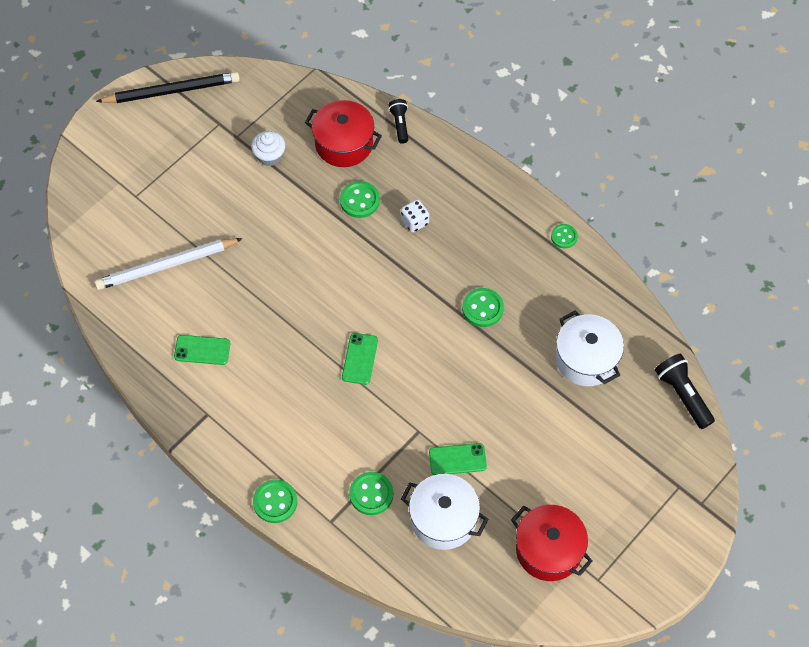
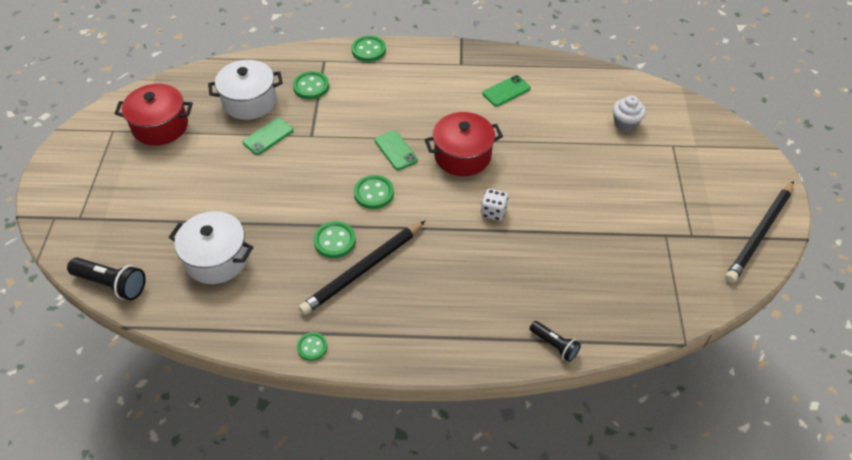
camera: 140 degrees right, 10 degrees down
(167, 265) = (592, 120): white pencil -> none
(269, 156) = (623, 238): white cupcake -> white cupcake (625, 123)
(344, 144) = (580, 291): red pot -> red pot (462, 156)
(359, 200) = (514, 254): green button -> green button (374, 193)
(414, 222) = (453, 269): white dice -> white dice (493, 212)
(480, 269) = (363, 269): none -> black pencil

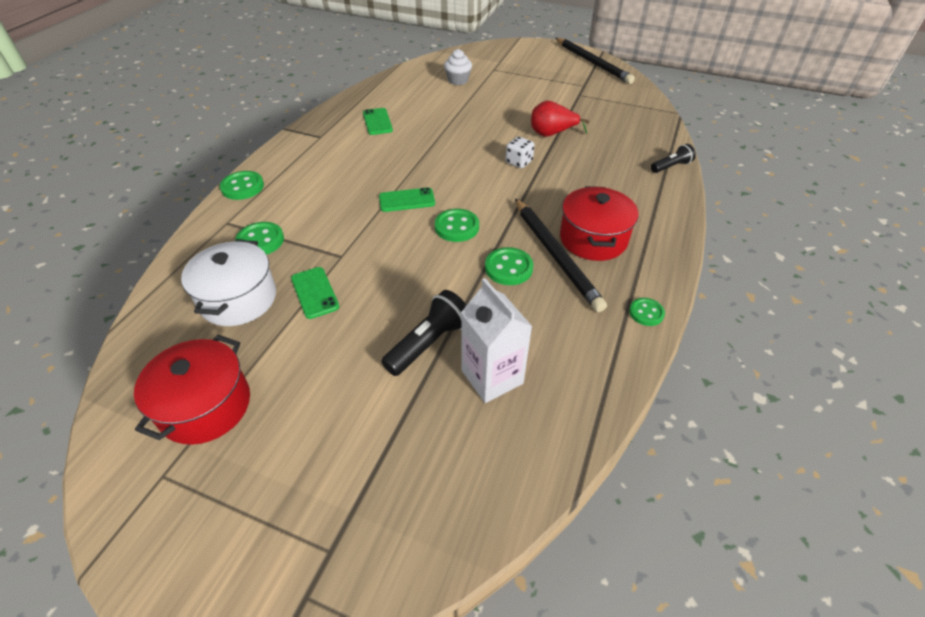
camera: 70 degrees left, 5 degrees down
(112, 284) = (490, 513): black flashlight -> black flashlight (428, 343)
(217, 259) = (492, 377): white pot -> white carton
(462, 156) = (441, 163): red pot -> red pot (593, 239)
(562, 227) = (552, 134): none -> red pear

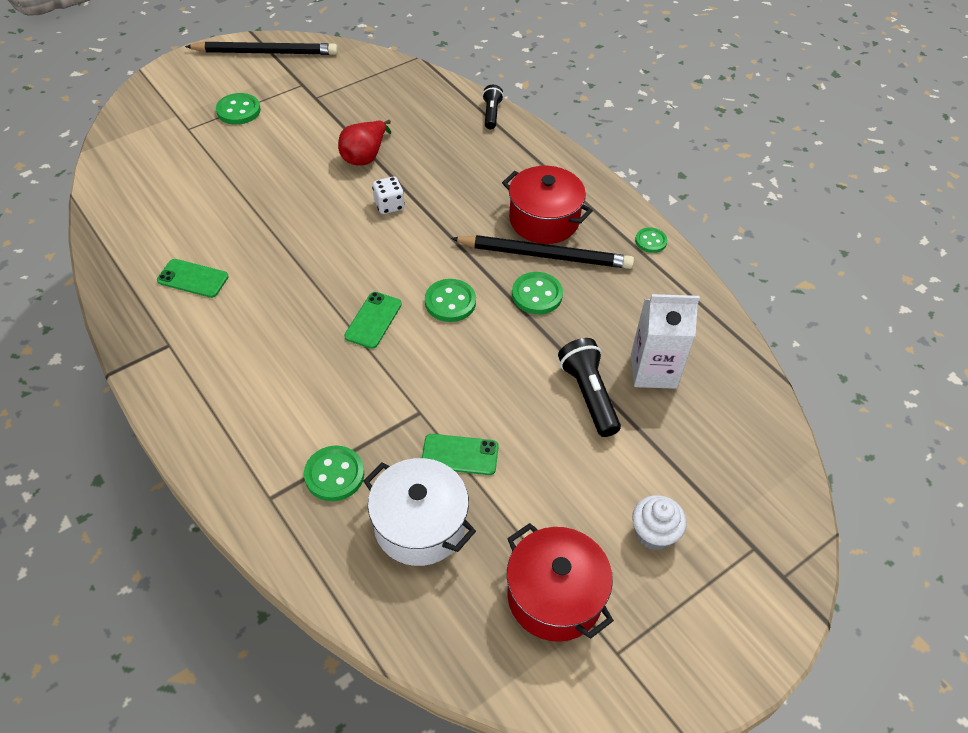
camera: 60 degrees left, 5 degrees up
(242, 187) = (208, 460): green button -> green button (238, 111)
(458, 80) = (178, 169): white cupcake -> white cupcake (654, 533)

